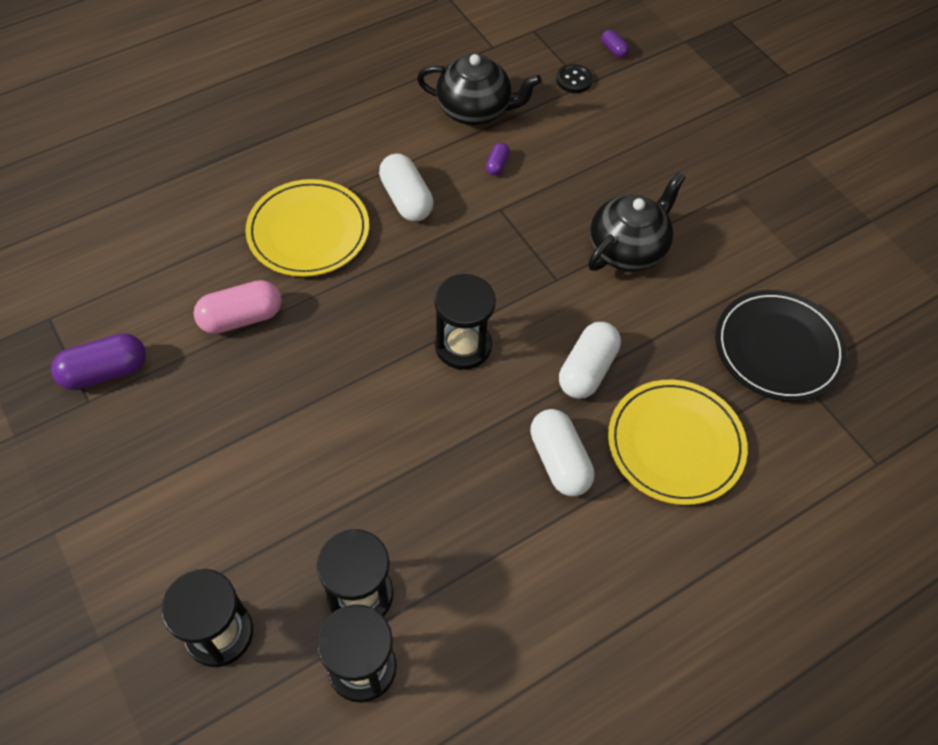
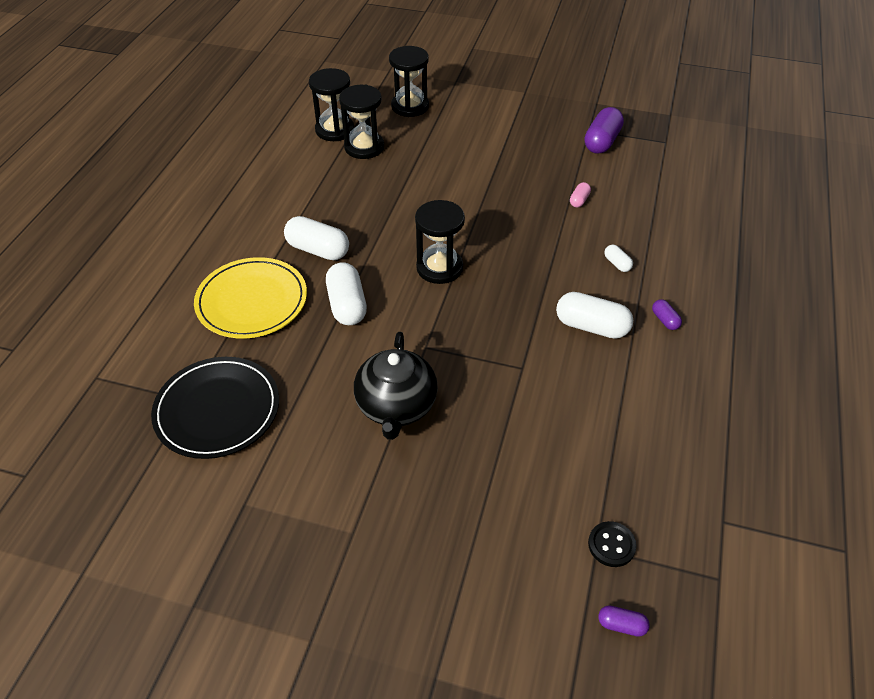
camera: 140 degrees right, 10 degrees down
(241, 318) = (579, 200): pink capsule -> pink capsule, size x0.49
(308, 231) = (617, 264): yellow plate -> white capsule
(475, 110) = (646, 437): black teapot -> none
(497, 165) = (567, 401): purple capsule -> purple capsule (665, 320)

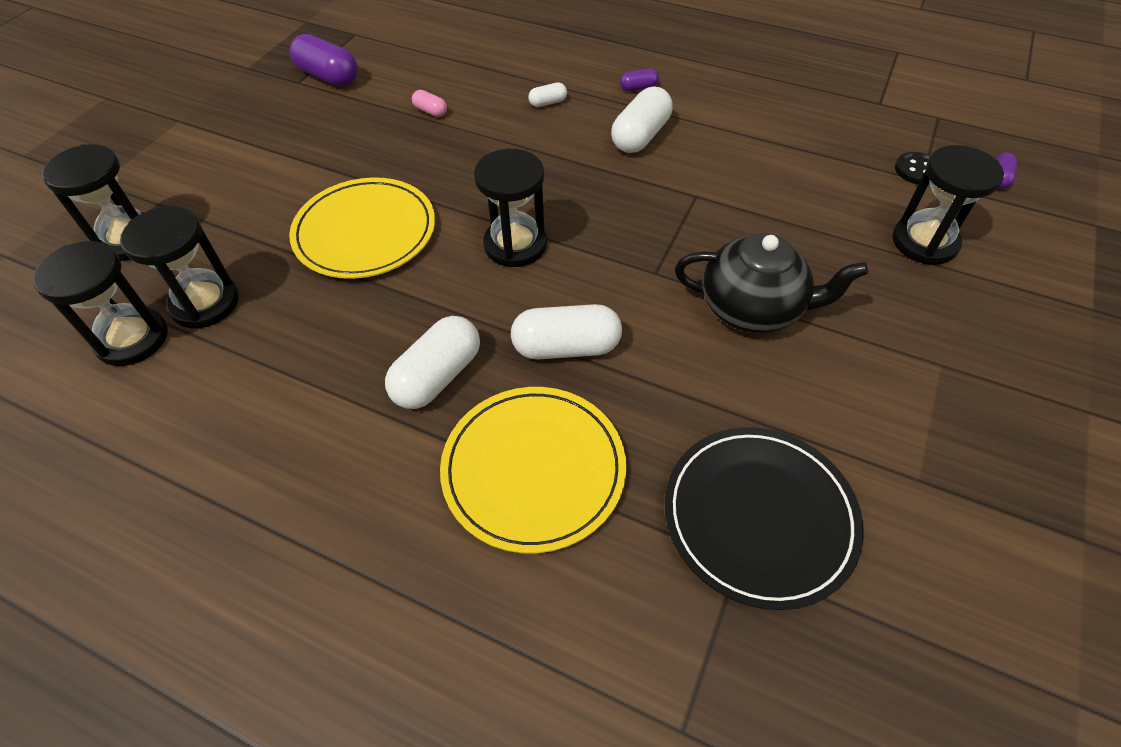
camera: 80 degrees left, 5 degrees up
(436, 195) = (365, 232): none -> yellow plate
(500, 538) = (924, 242): none -> black hourglass

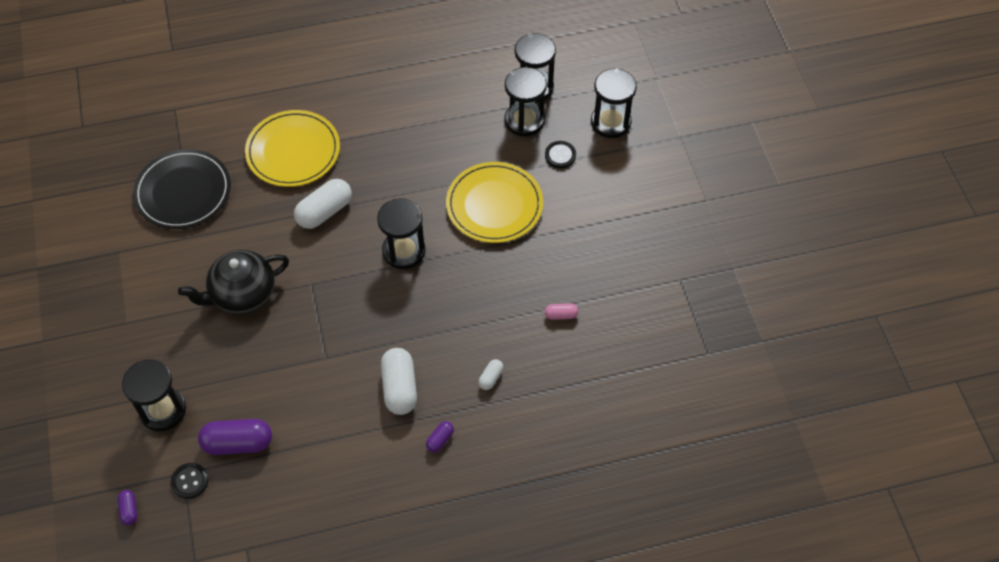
camera: 140 degrees right, 5 degrees up
(230, 239) = (560, 155): none -> black button
(328, 76) = (667, 298): purple capsule -> purple capsule (238, 443)
(437, 376) = (373, 160): white capsule -> none

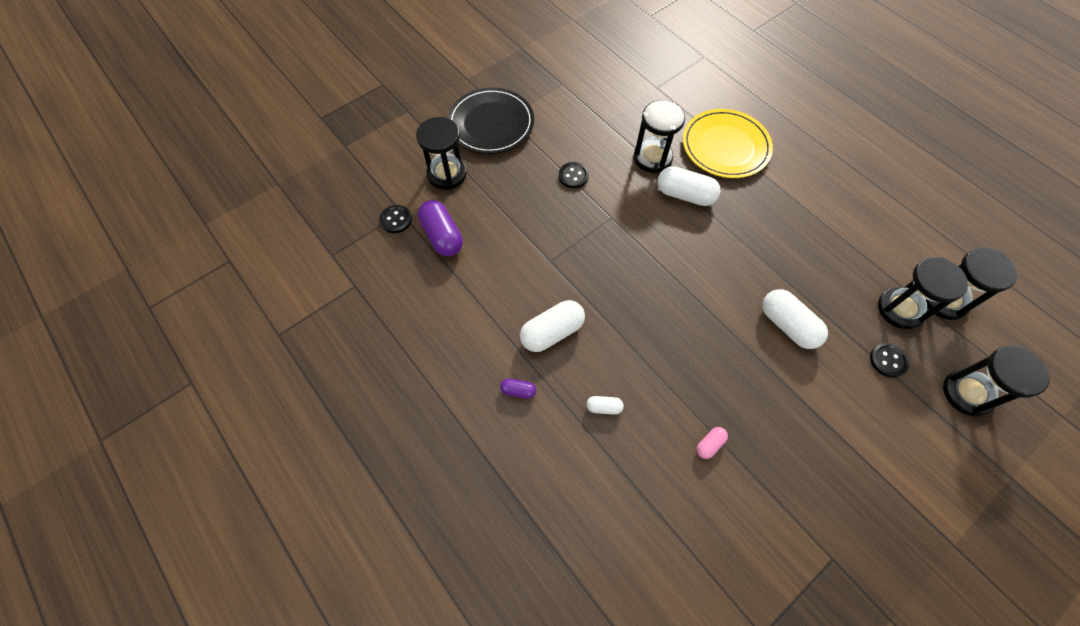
camera: 65 degrees right, 5 degrees up
(129, 510) = (357, 193): purple capsule -> none
(183, 192) = (637, 96): black plate -> black plate (491, 124)
(242, 294) = (573, 176): black teapot -> black button
(404, 251) = (687, 272): black hourglass -> black hourglass (652, 157)
(494, 205) = (787, 325): yellow plate -> white capsule
(561, 315) = (709, 444): pink capsule -> pink capsule turned 75 degrees clockwise

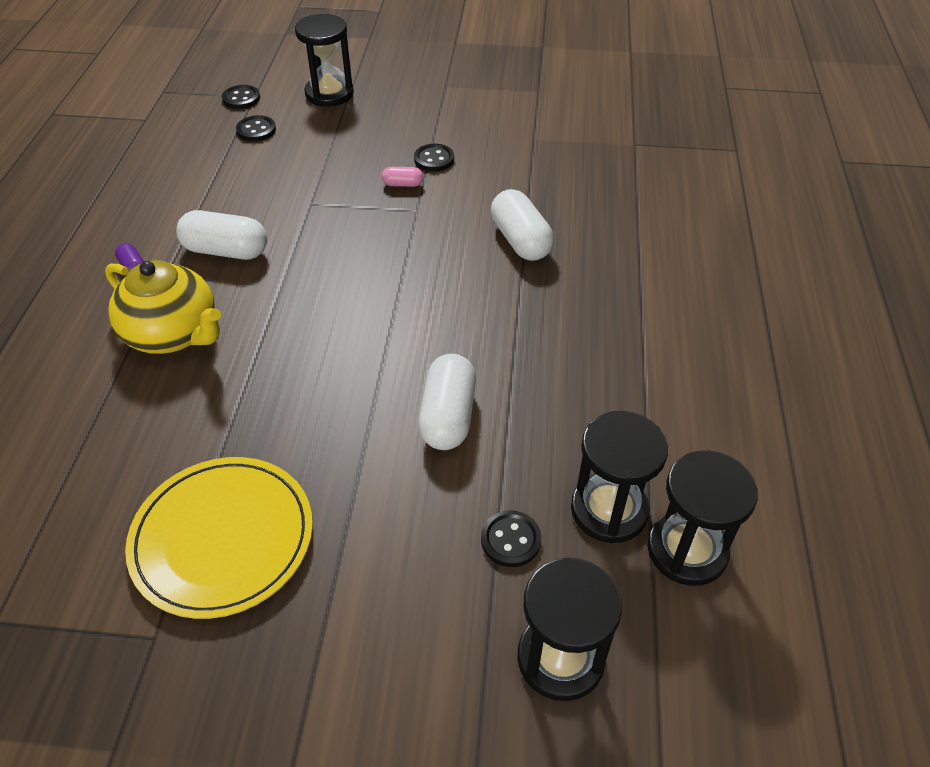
camera: 45 degrees right, 15 degrees down
(442, 236) = (256, 130): purple capsule -> black button
(491, 124) = (423, 82): black plate -> none
(604, 407) = (174, 334): white capsule -> yellow teapot
(652, 157) = (536, 193): black hourglass -> none
(709, 444) = (209, 438): pink capsule -> pink capsule (403, 184)
(725, 146) = (633, 232): yellow plate -> yellow plate (223, 538)

